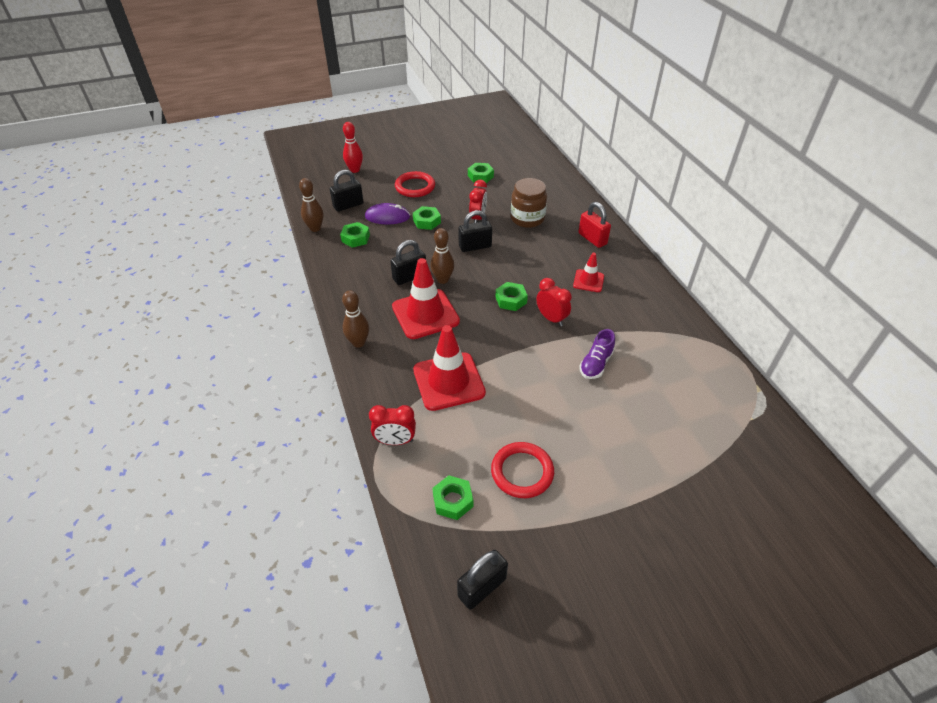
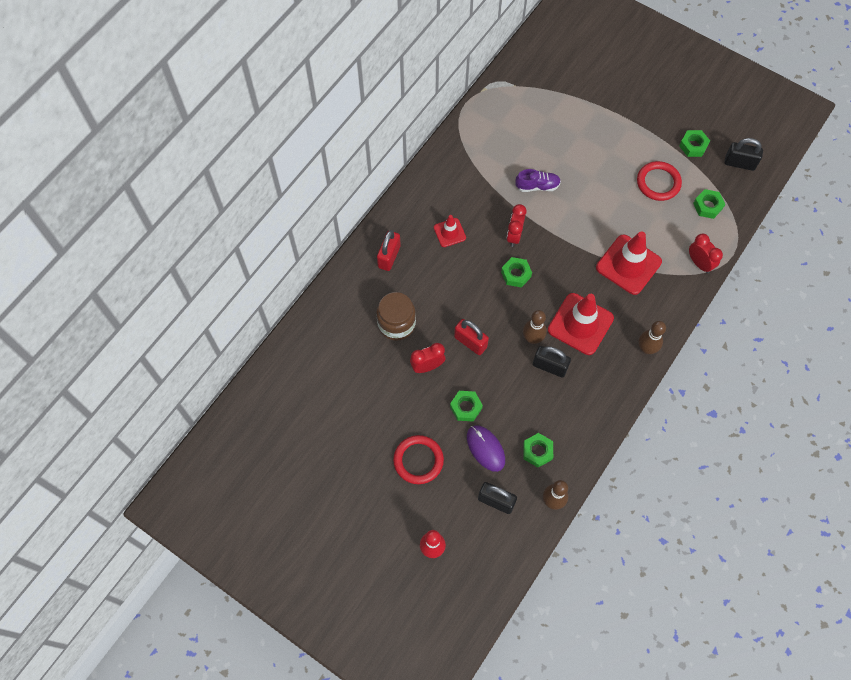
camera: 125 degrees left, 20 degrees up
(475, 246) = (470, 342): black padlock -> red padlock
(480, 176) = (353, 410): green nut -> green nut (693, 146)

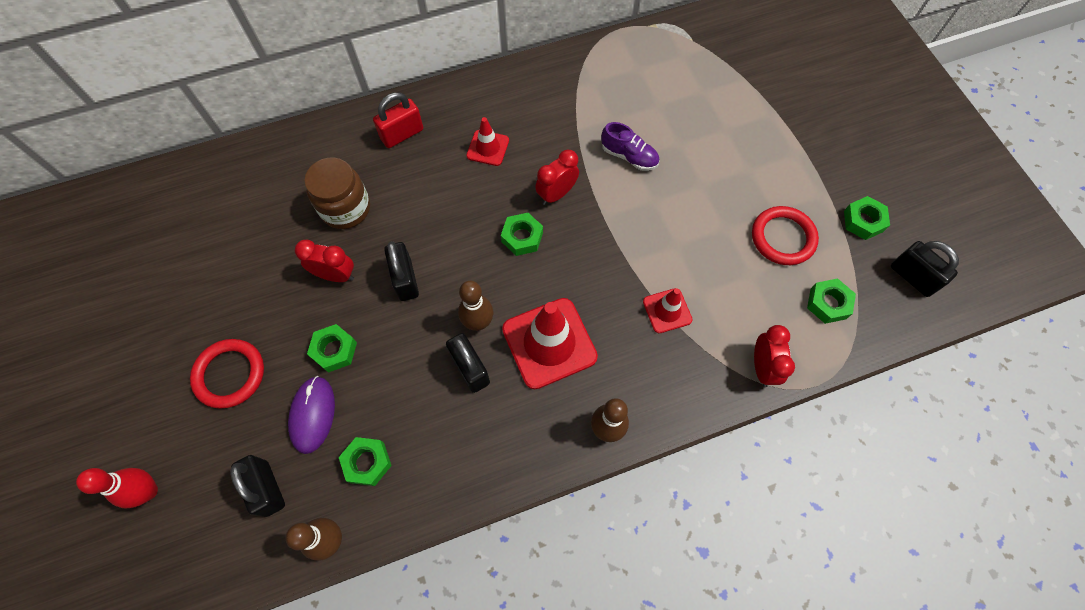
camera: 35 degrees right, 0 degrees up
(470, 342) = (405, 279): red padlock -> black padlock
(628, 265) = (667, 311): red traffic cone -> red traffic cone, size x0.53

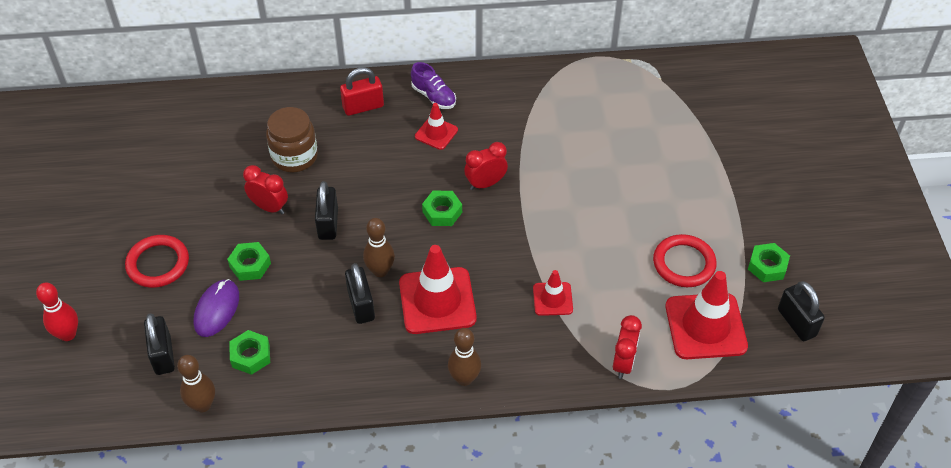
camera: 15 degrees right, 15 degrees down
(629, 156) = (563, 166): purple shoe -> purple shoe (433, 96)
(828, 303) = (705, 326): green nut -> red traffic cone

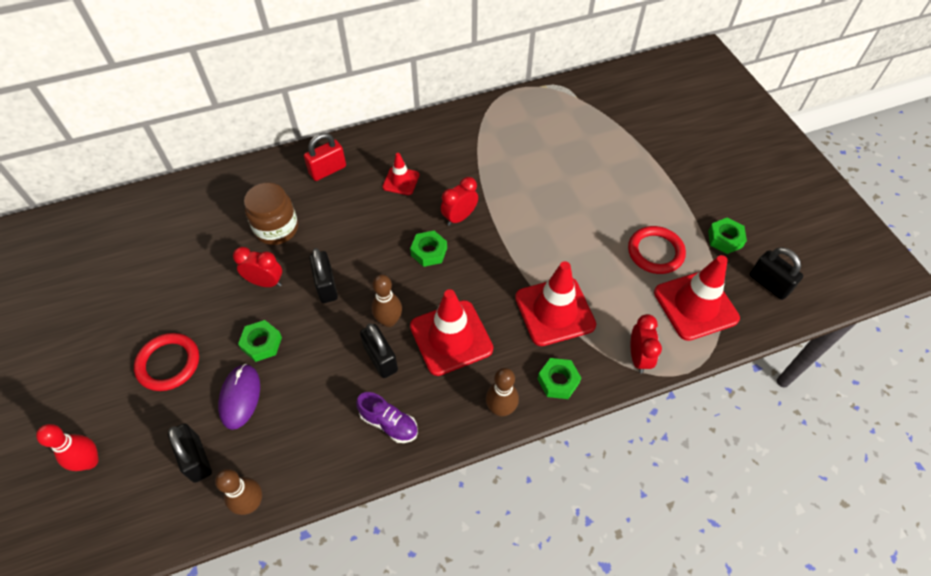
camera: 15 degrees left, 5 degrees up
(251, 355) = (287, 437): green nut -> green nut (558, 381)
(433, 96) = (388, 149): purple shoe -> purple shoe (389, 423)
(552, 299) = (554, 311): red traffic cone -> red traffic cone, size x1.87

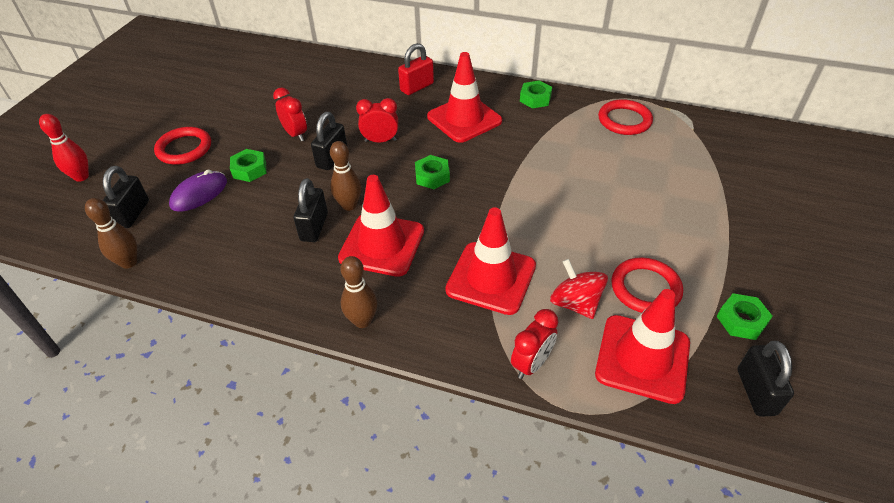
camera: 40 degrees right, 10 degrees down
(276, 229) = (340, 106): brown jar -> none
(327, 170) = (417, 87): red padlock -> red padlock turned 45 degrees counterclockwise
(389, 423) = (269, 273): purple shoe -> none
(401, 181) = (464, 119): red traffic cone -> red traffic cone, size x1.87
(459, 217) = (484, 166): red clock -> red clock (380, 141)
(523, 114) = (624, 120): none -> red ring
(558, 381) = (434, 333): green nut -> green nut (535, 99)
(624, 293) = (575, 303): none -> red spinning top

